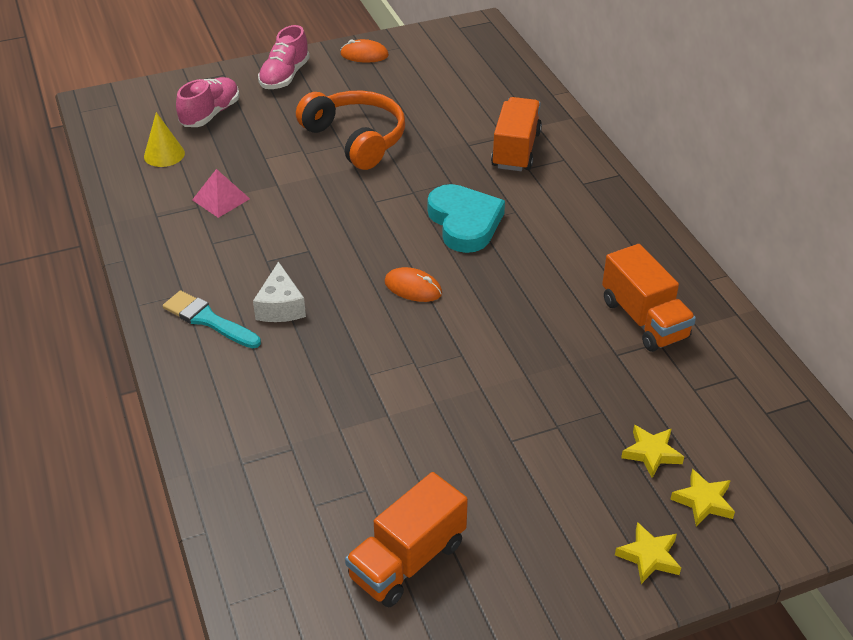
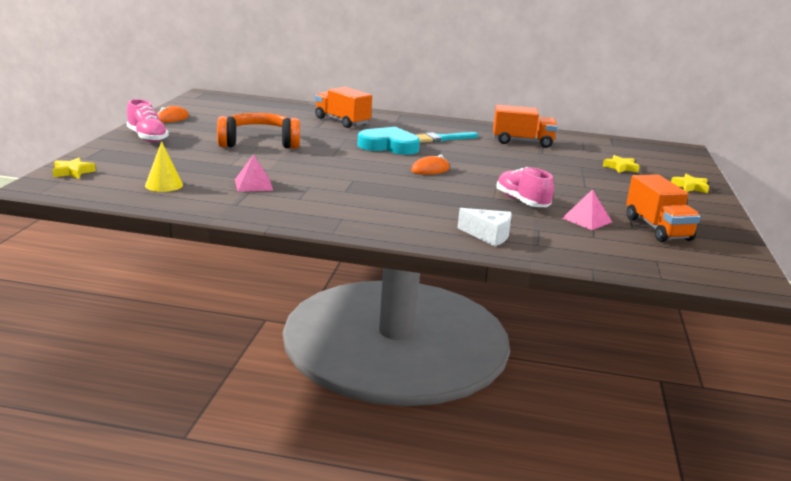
camera: 60 degrees left, 20 degrees down
(208, 320) = (382, 219): turquoise brush -> turquoise brush (442, 138)
(210, 114) = (144, 163): pink shoe -> pink shoe (522, 202)
(280, 306) = (399, 199): white cheese -> white cheese (488, 235)
(371, 481) = (587, 220): none -> pink pyramid
(703, 501) = (661, 169): yellow star -> yellow star (72, 172)

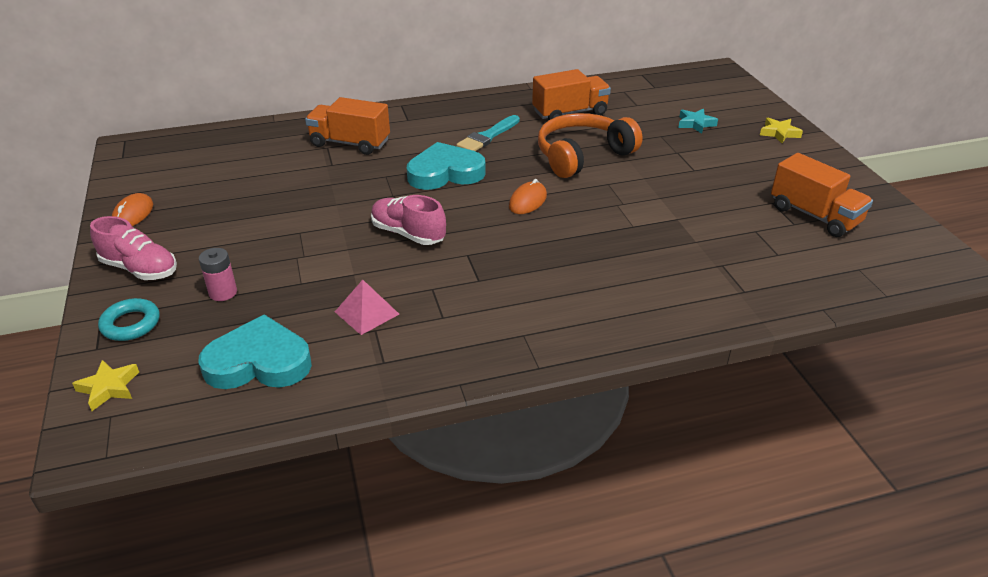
camera: 25 degrees left, 15 degrees up
(115, 154) = (131, 324): none -> turquoise ring
(164, 185) = (259, 362): yellow cone -> turquoise heart
(180, 156) = (223, 292): none -> pink battery
(259, 142) = (293, 223): orange headphones -> orange headphones (582, 156)
(488, 235) = (689, 297): white cheese -> none
(522, 202) = (664, 222): pink shoe -> pink shoe (408, 234)
(587, 220) = (747, 228): pink pyramid -> none
(621, 167) = (695, 124): yellow star -> turquoise star

